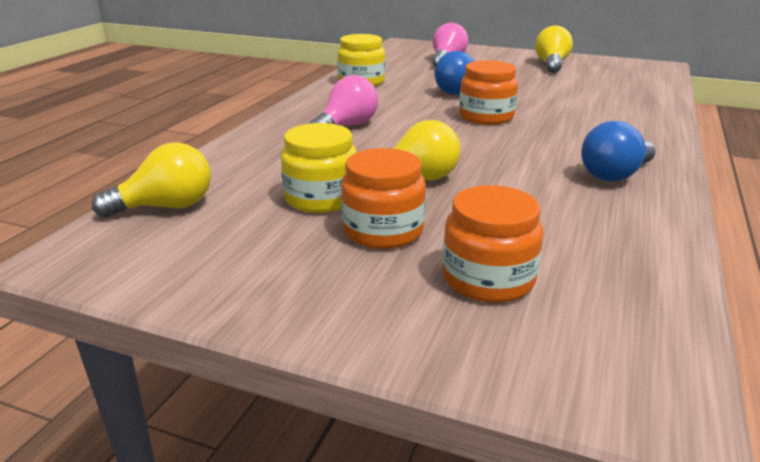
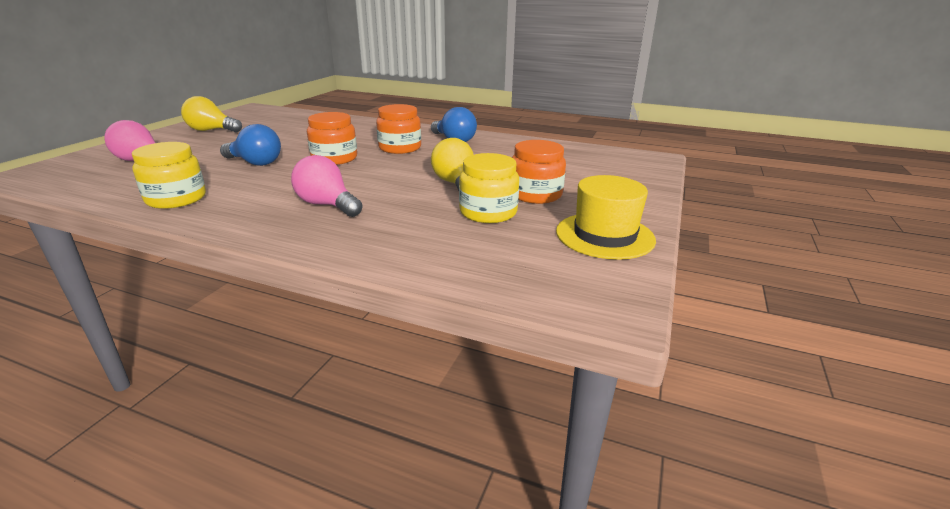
camera: 90 degrees left, 0 degrees up
(166, 207) = (509, 274): yellow light bulb -> none
(233, 272) = (604, 235): none -> yellow hat
(488, 279) = (581, 174): orange jar -> orange jar (400, 148)

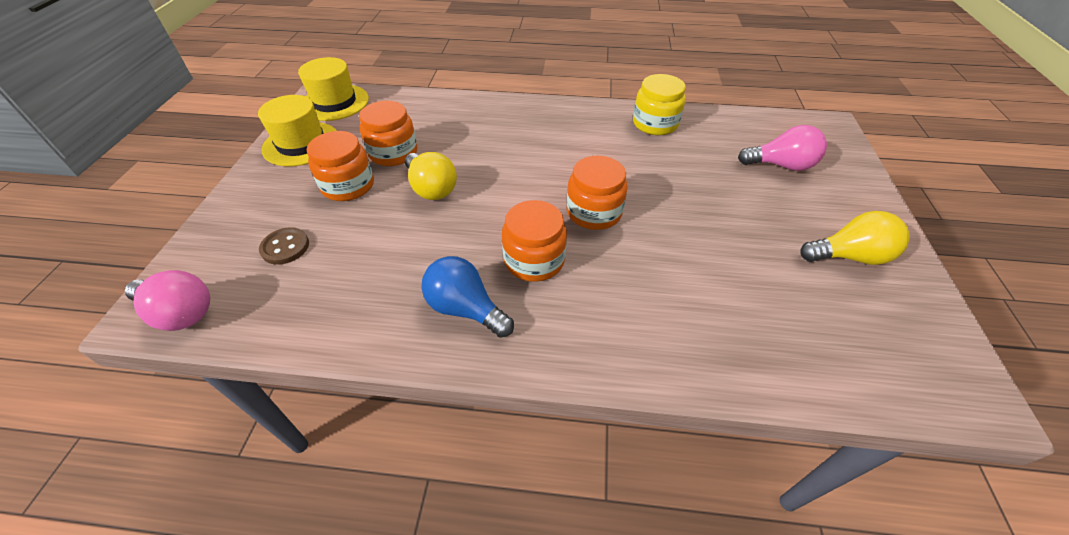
camera: 165 degrees right, 20 degrees up
(255, 163) = (667, 185): blue light bulb -> none
(327, 205) = (530, 138): pink light bulb -> pink light bulb (180, 313)
(488, 212) = (393, 153): yellow jar -> orange jar
(577, 170) = (285, 247): none -> brown button
(580, 287) = (334, 102): none -> yellow hat

